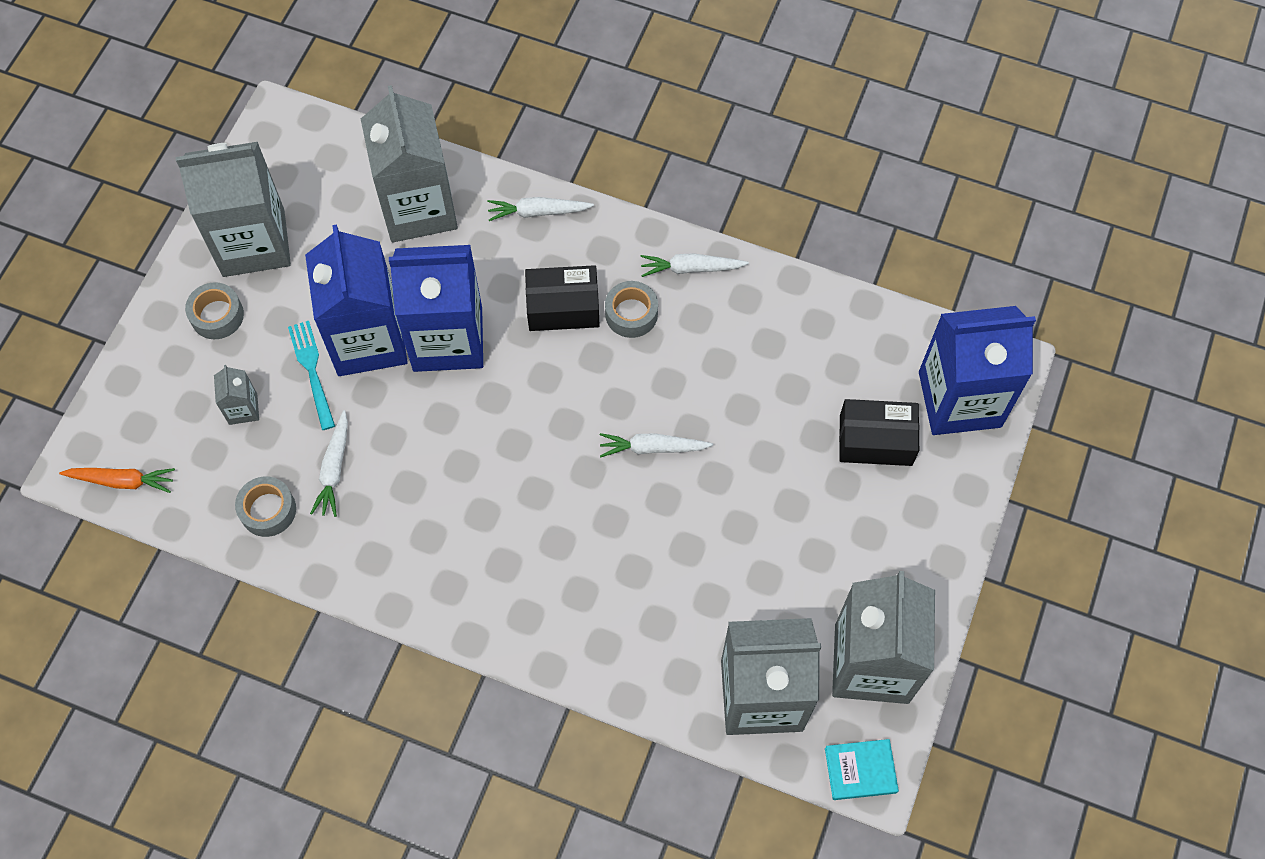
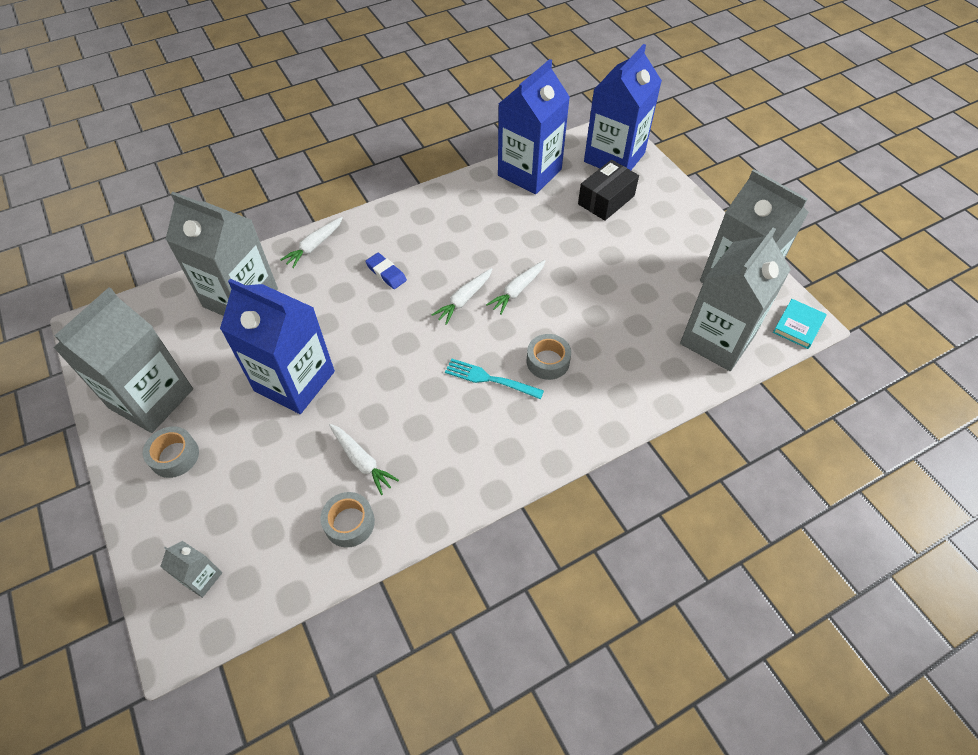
camera: 50 degrees left, 10 degrees down
(122, 481) = (224, 610): orange carrot -> none
(243, 409) = (259, 487): grey carton -> grey carton (201, 578)
(312, 370) = (279, 426): turquoise fork -> turquoise fork (489, 379)
(447, 339) = (342, 340): blue carton -> blue carton (529, 172)
(563, 307) = (386, 273): black box -> blue eraser
(631, 314) = (425, 247): grey tape -> grey tape (548, 361)
(691, 268) = (427, 206): white carrot -> white carrot (464, 299)

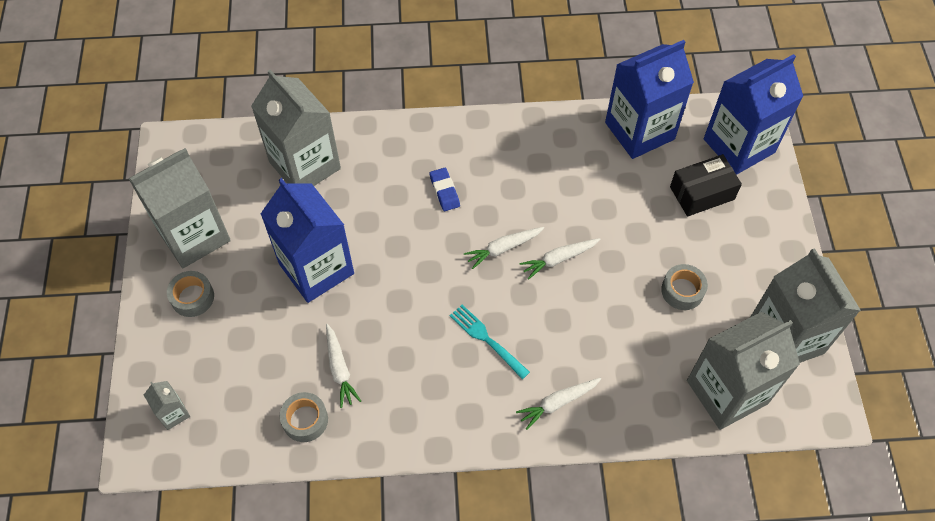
camera: 25 degrees right, 5 degrees up
(314, 246) = (392, 136): white carrot -> white carrot (557, 403)
(548, 361) = (549, 344): grey tape -> grey tape (682, 291)
(798, 325) = (820, 412): turquoise book -> none

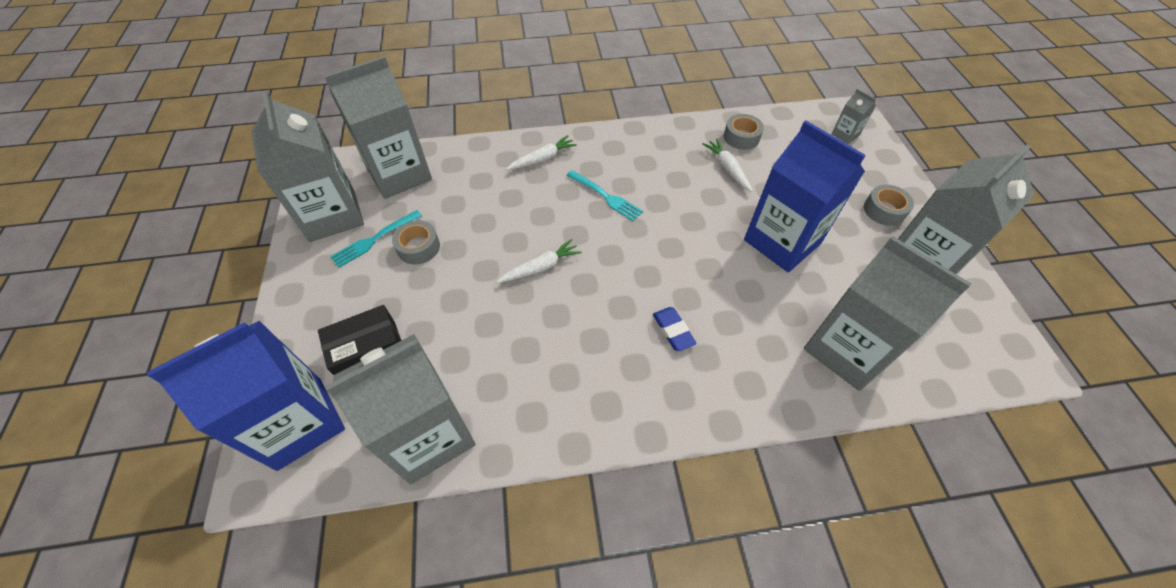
camera: 175 degrees right, 5 degrees down
(503, 248) = (599, 273): white carrot -> none
(639, 131) = (429, 435): blue carton -> grey carton
(730, 303) = (374, 240): none -> turquoise fork

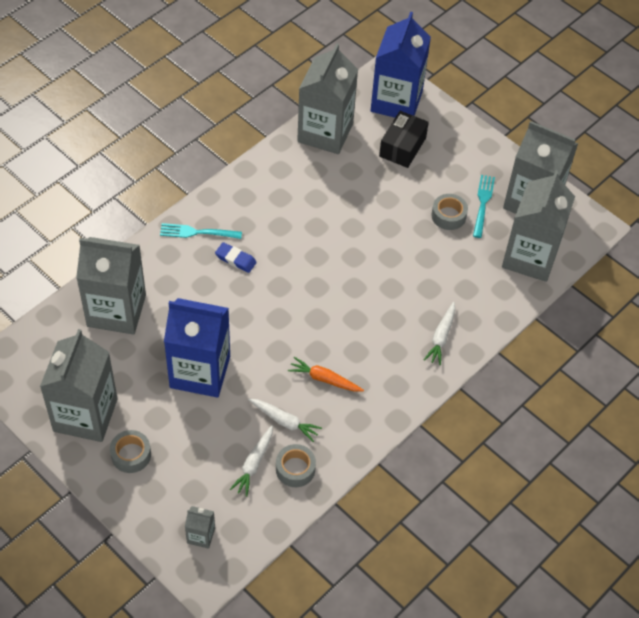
camera: 140 degrees right, 0 degrees up
(540, 267) = (355, 250): white carrot -> white carrot (254, 464)
(606, 197) = (360, 332): turquoise fork -> turquoise fork (197, 232)
(669, 179) = (324, 379): none -> orange carrot

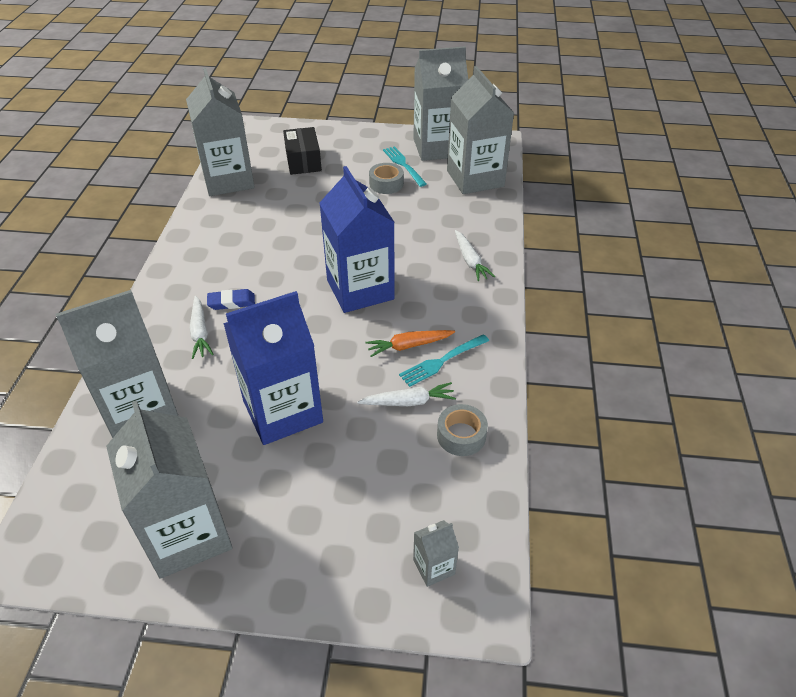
camera: 35 degrees left, 10 degrees down
(131, 455) = (279, 539): grey tape -> none
(197, 232) = (172, 302): turquoise fork -> turquoise fork (441, 361)
(254, 464) = (417, 458): white carrot -> white carrot (200, 332)
(396, 101) = (269, 138): blue carton -> blue carton (360, 289)

